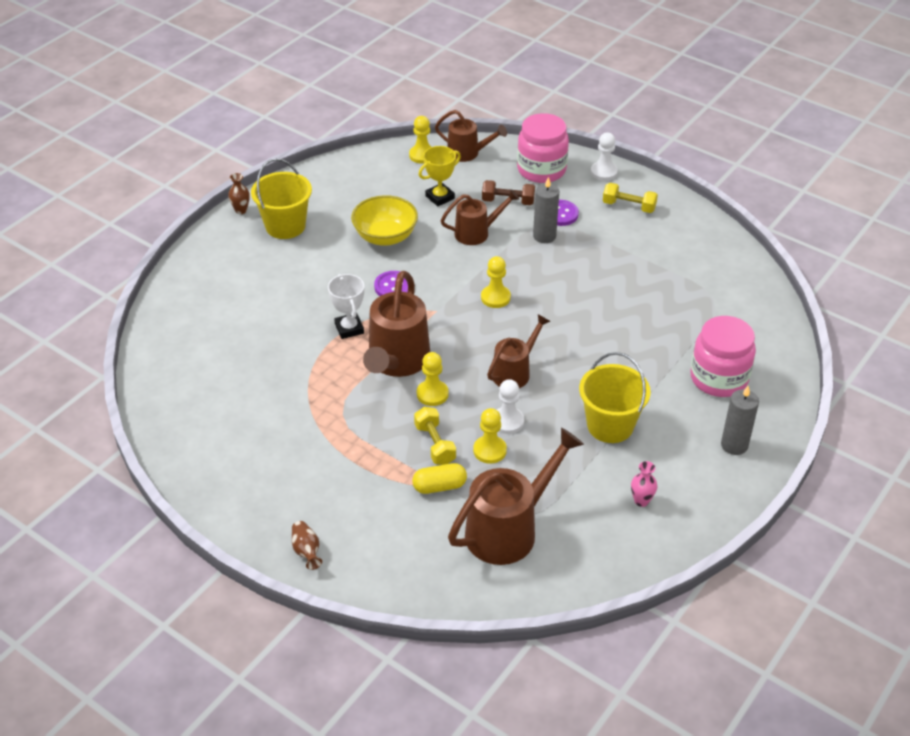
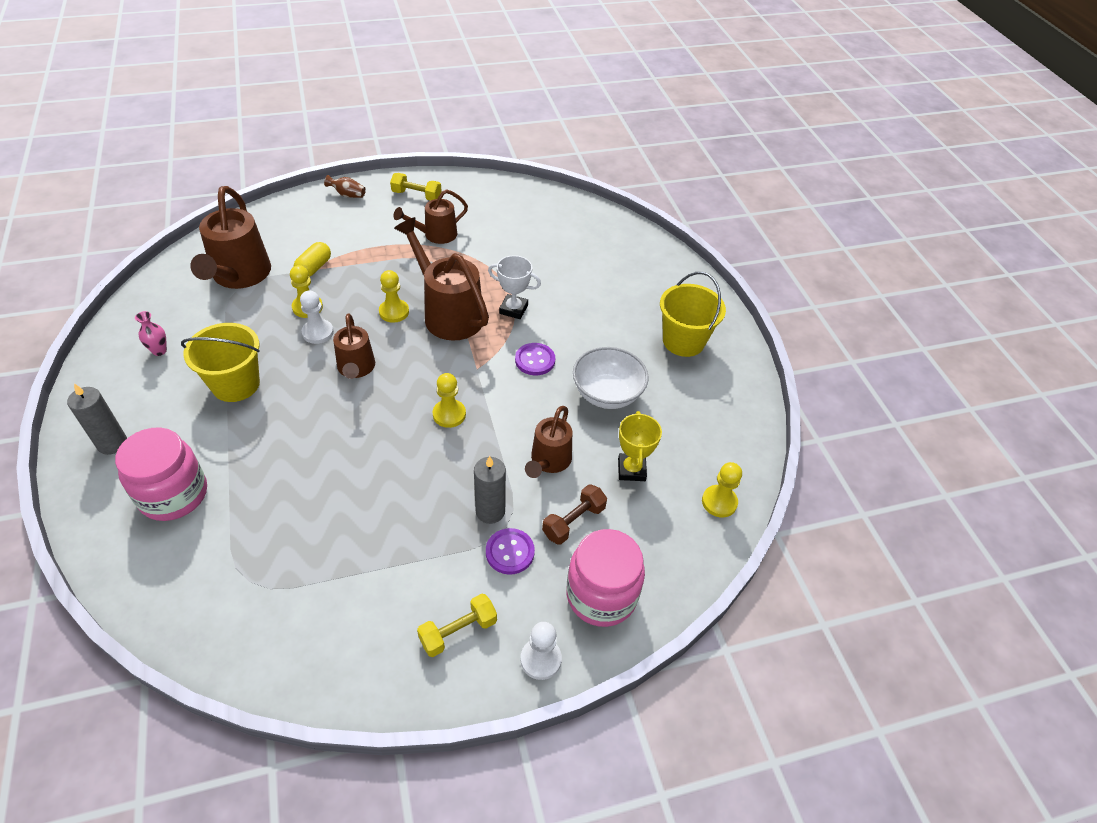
camera: 125 degrees right, 5 degrees up
(241, 210) = (731, 327): brown vase -> none
(385, 237) = (607, 394): yellow bowl -> white bowl
(435, 444) = (349, 286): yellow dumbbell -> yellow dumbbell (416, 195)
(468, 153) = (691, 546): brown watering can -> brown watering can (435, 235)

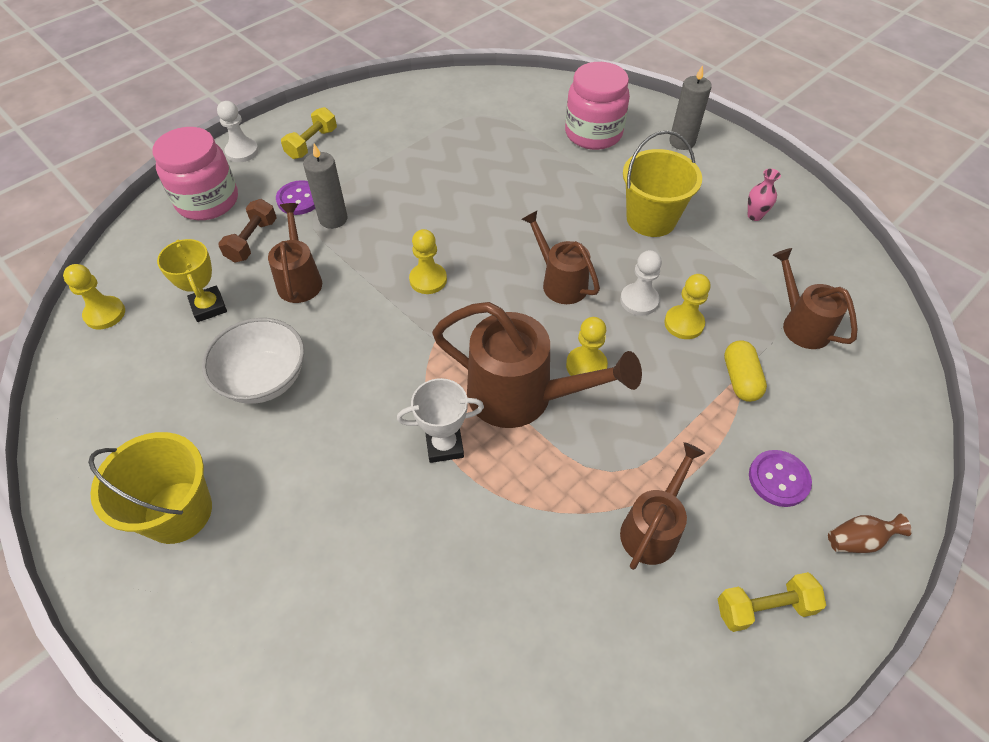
camera: 155 degrees right, 5 degrees up
(239, 276) = (801, 324): brown watering can -> brown watering can, size x0.60
(535, 360) = (373, 382): purple button -> purple button (778, 479)

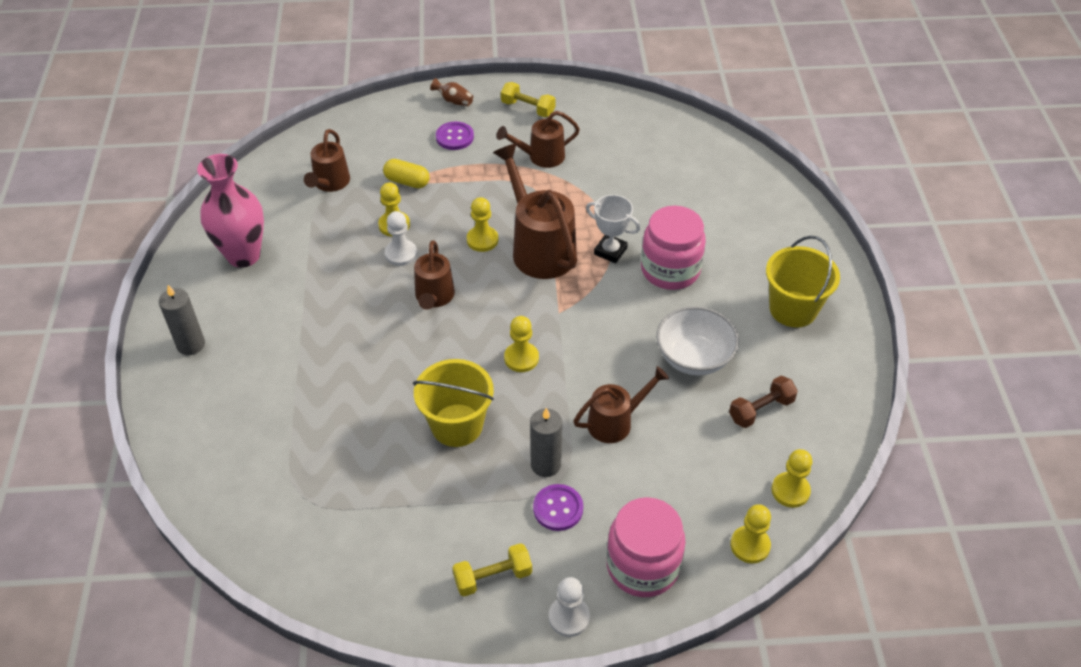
camera: 140 degrees left, 5 degrees down
(126, 256) = (750, 545): none -> yellow pawn
(209, 307) = (702, 443): yellow trophy -> none
(252, 241) = (629, 487): brown dumbbell -> brown dumbbell (761, 410)
(300, 279) = (616, 422): brown watering can -> brown watering can turned 150 degrees counterclockwise
(593, 133) = (242, 403): pink jar -> pink jar (670, 270)
(651, 219) = (313, 299): yellow bucket -> yellow bucket (457, 425)
(740, 379) = (407, 182): yellow capsule -> yellow capsule turned 75 degrees clockwise
(754, 215) = (243, 255): pink vase -> pink vase, size x2.43

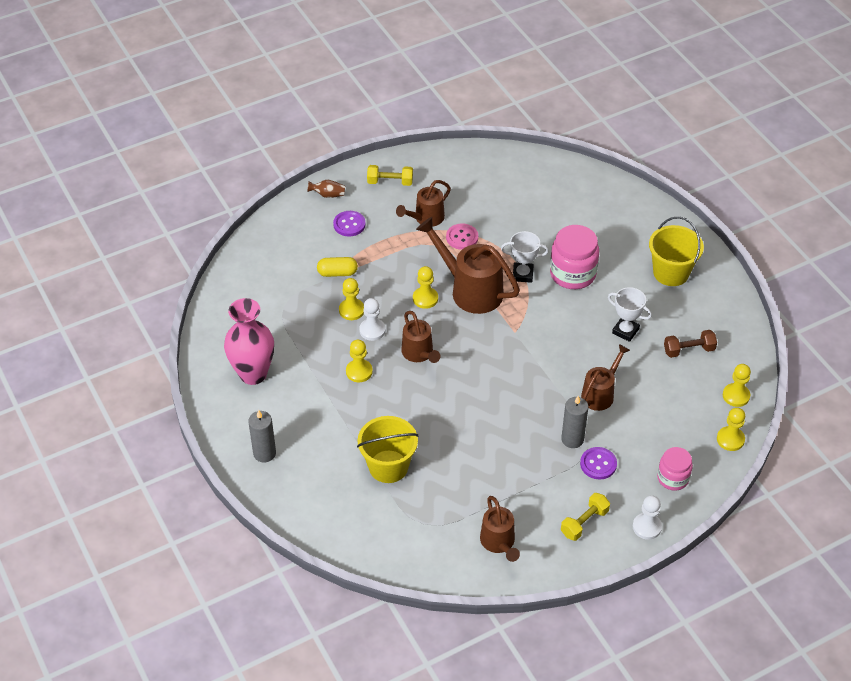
camera: 25 degrees left, 0 degrees up
(330, 183) = (278, 295): brown watering can -> brown watering can (499, 543)
(457, 425) = (496, 436): yellow bucket -> yellow bucket (388, 466)
(521, 358) = (510, 374): yellow pawn -> yellow pawn (359, 371)
(567, 189) = (462, 237): none -> pink button
(642, 566) = (673, 478): pink jar -> pink jar, size x0.62
(694, 358) = (625, 331): white bowl -> white trophy
(761, 410) = (689, 350): brown dumbbell -> brown dumbbell turned 45 degrees clockwise

